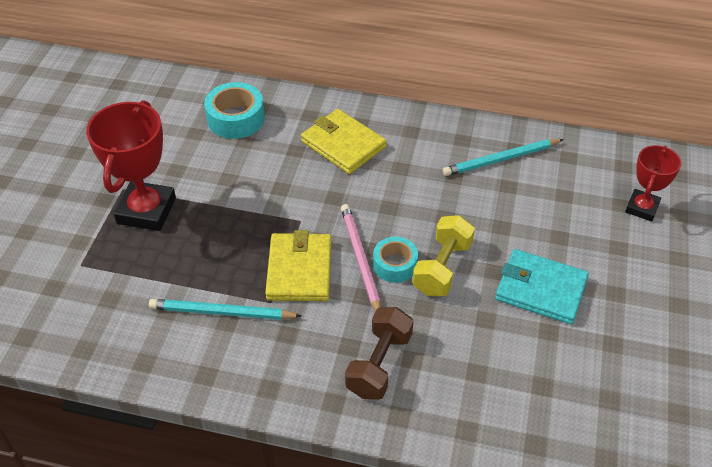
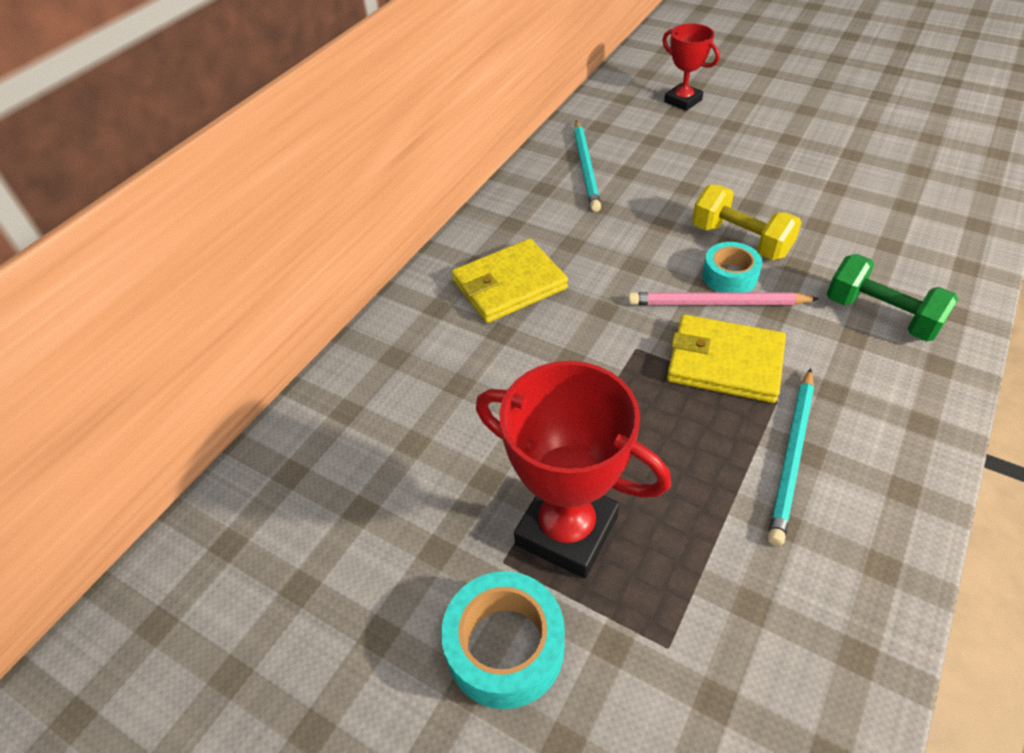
camera: 70 degrees left, 0 degrees up
(236, 118) = (405, 388): turquoise tape -> turquoise tape (505, 647)
(379, 364) = (881, 315): brown dumbbell -> green dumbbell
(540, 289) = (779, 180): turquoise wallet -> none

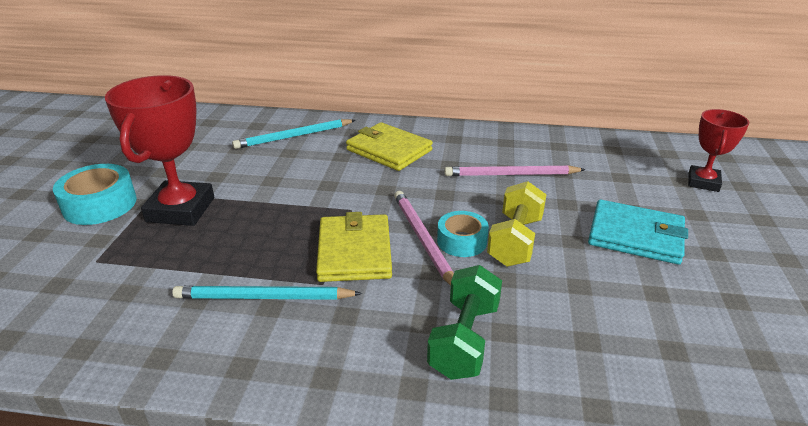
camera: 65 degrees right, 15 degrees down
(586, 168) = (548, 154): turquoise pencil -> turquoise pencil (294, 136)
(616, 206) = (511, 175): none -> pink pencil
(753, 168) = (635, 236): none -> turquoise wallet

